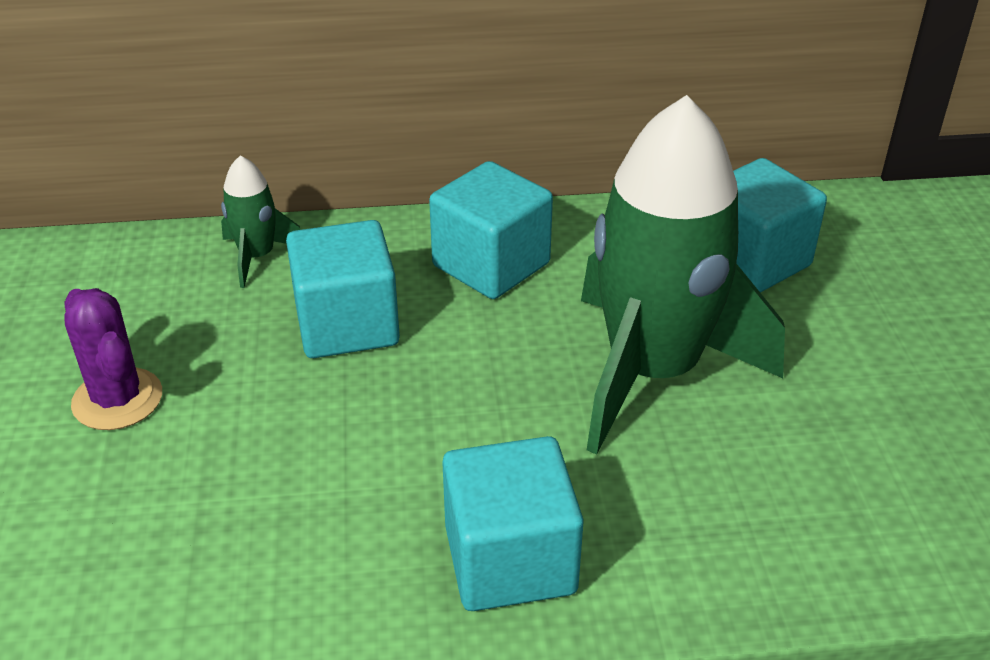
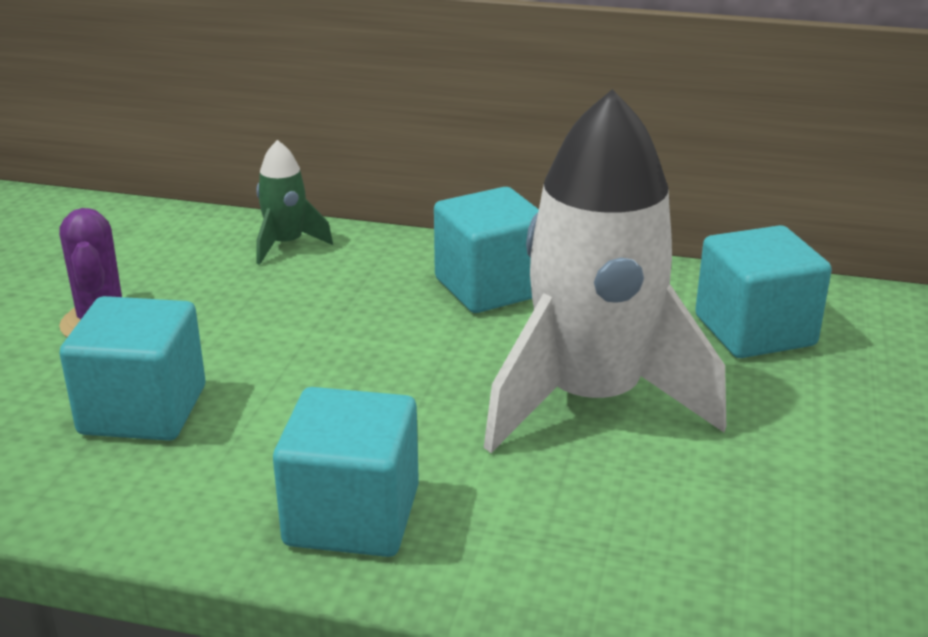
camera: 20 degrees right, 10 degrees down
(347, 324) = (329, 307): turquoise cube -> turquoise cube (143, 410)
(652, 371) = (591, 399): green rocket -> white rocket

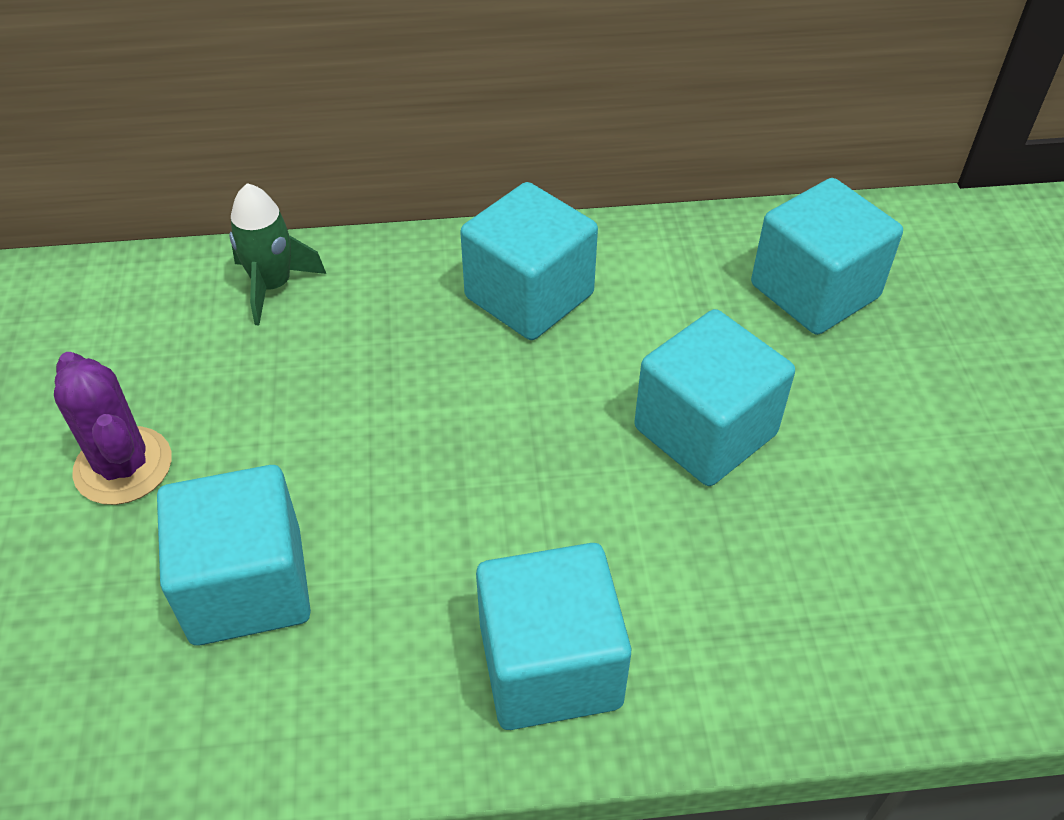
camera: 20 degrees left, 20 degrees up
(591, 399) = (705, 431): white rocket -> turquoise cube

